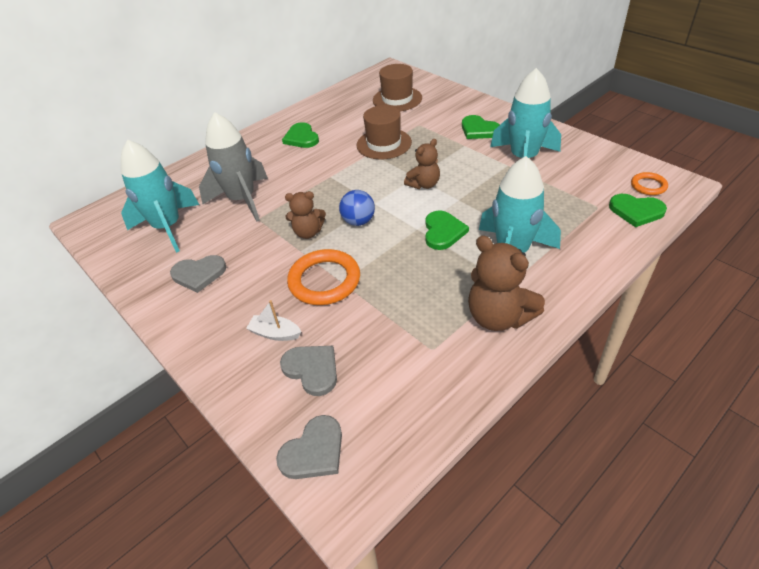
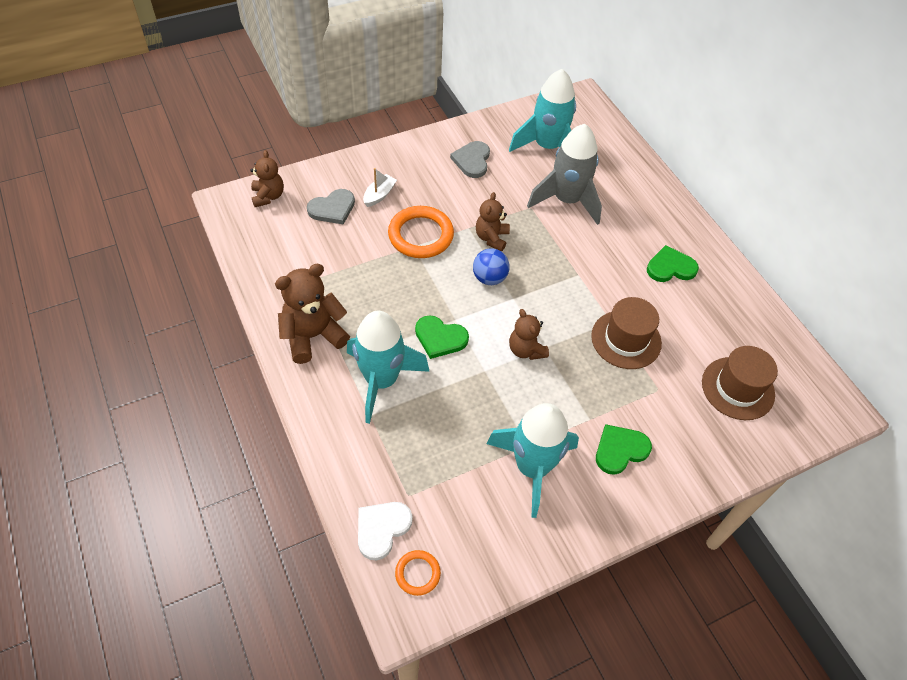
camera: 100 degrees right, 10 degrees up
(314, 451) = (268, 196): grey heart -> brown teddy bear
(636, 211) = (382, 529): green heart -> white heart

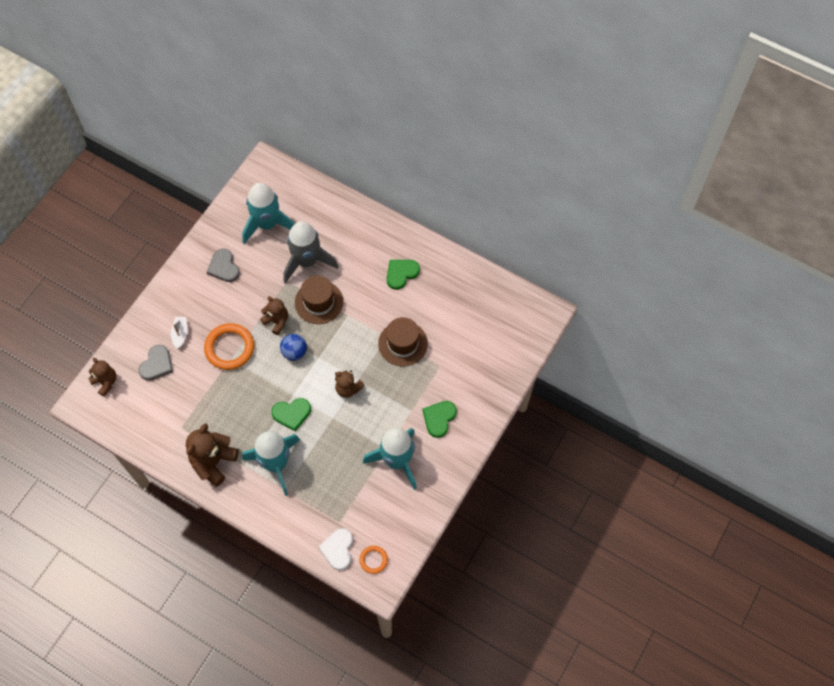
camera: 30 degrees left, 10 degrees up
(491, 238) = (276, 321): brown teddy bear -> brown teddy bear turned 150 degrees clockwise
(737, 388) = (483, 336): brown hat -> brown hat (319, 302)

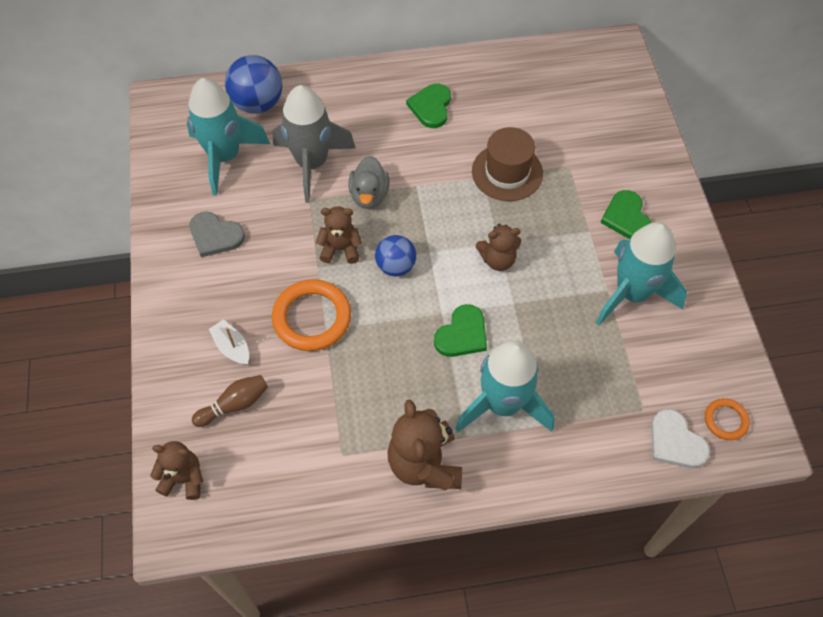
camera: 40 degrees left, 5 degrees down
(156, 364) = (234, 405): grey heart -> brown bowling pin
(312, 203) = (258, 103): none -> blue ball
(319, 302) = (369, 195): brown hat -> grey duck

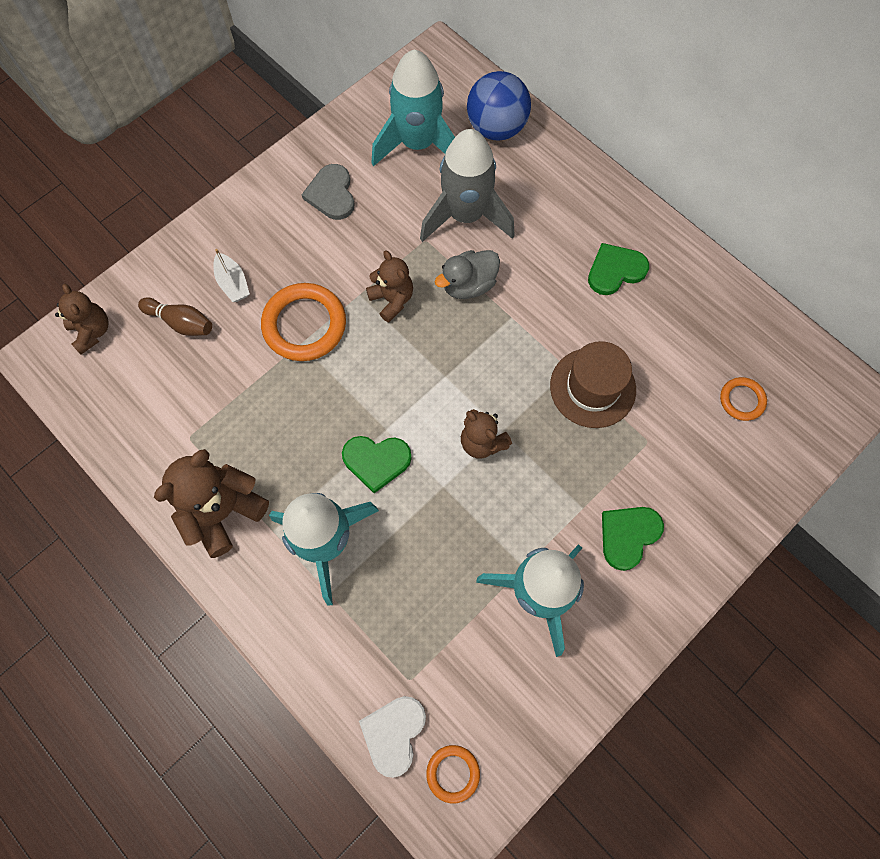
camera: 55 degrees right, 10 degrees up
(232, 347) = (233, 283): white boat -> white boat turned 135 degrees clockwise
(396, 266) = (408, 358): blue ball -> none
(578, 100) = (742, 400): none -> orange ring

